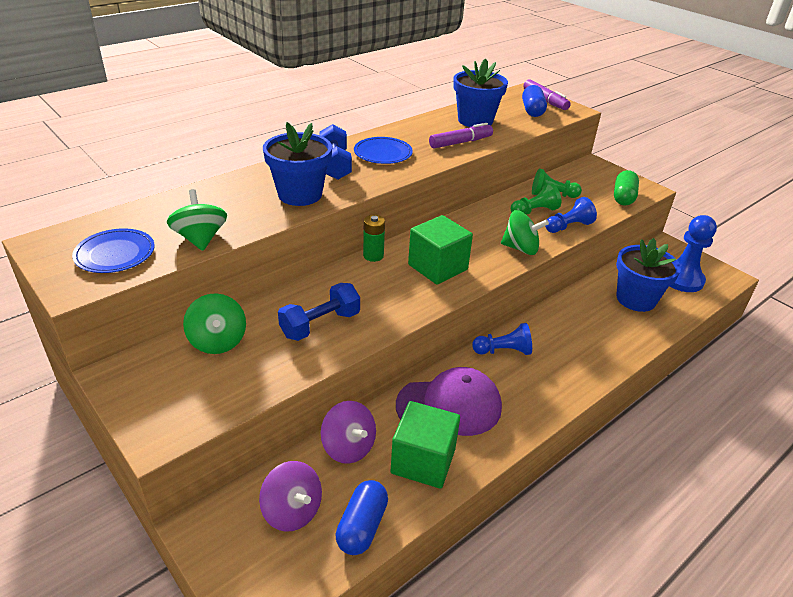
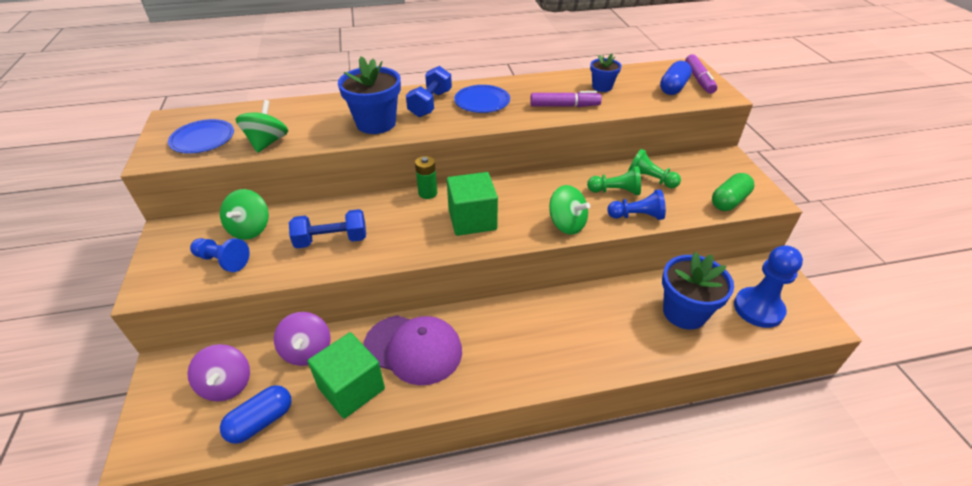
camera: 30 degrees right, 5 degrees up
(475, 120) = (602, 87): blue flower pot -> blue flower pot, size x0.56
(503, 351) = (503, 317): blue pawn -> blue pawn (223, 261)

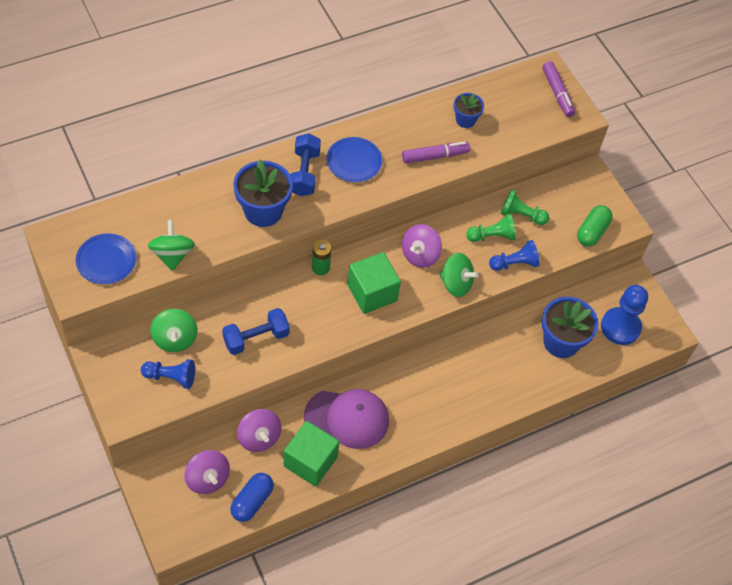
camera: 20 degrees left, 15 degrees up
(534, 196) = (420, 255): none -> purple spinning top
(673, 88) = (534, 111): blue capsule -> none

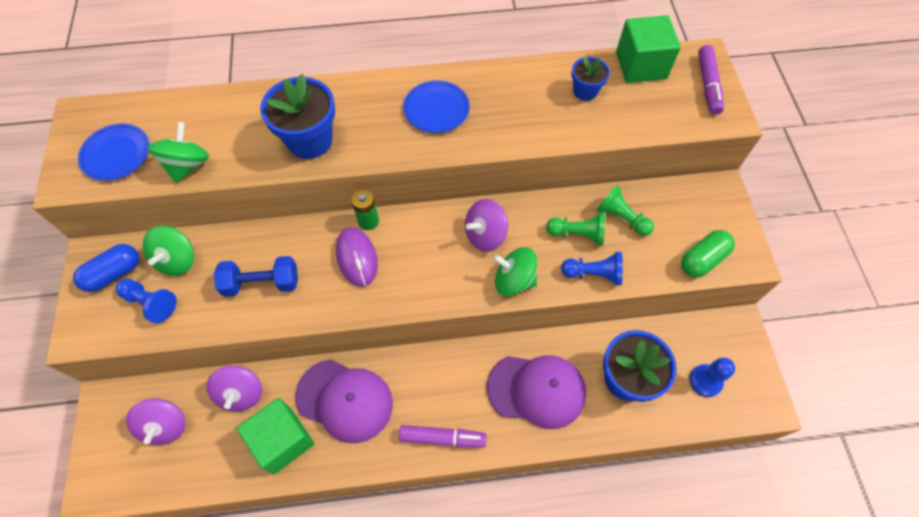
camera: 25 degrees right, 5 degrees up
(252, 501) = (198, 469): blue capsule -> blue capsule (114, 274)
(304, 173) = (375, 109): blue dumbbell -> none
(324, 299) = (357, 258): none -> purple mouse
(372, 293) = (413, 265): green cube -> green cube (641, 65)
(435, 156) = (533, 124): purple marker -> purple marker (442, 438)
(456, 284) = (514, 280): green spinning top -> green spinning top turned 150 degrees clockwise
(496, 369) = (537, 390): none -> purple cap
(620, 327) = (705, 381): blue pawn -> blue pawn, size x0.65

